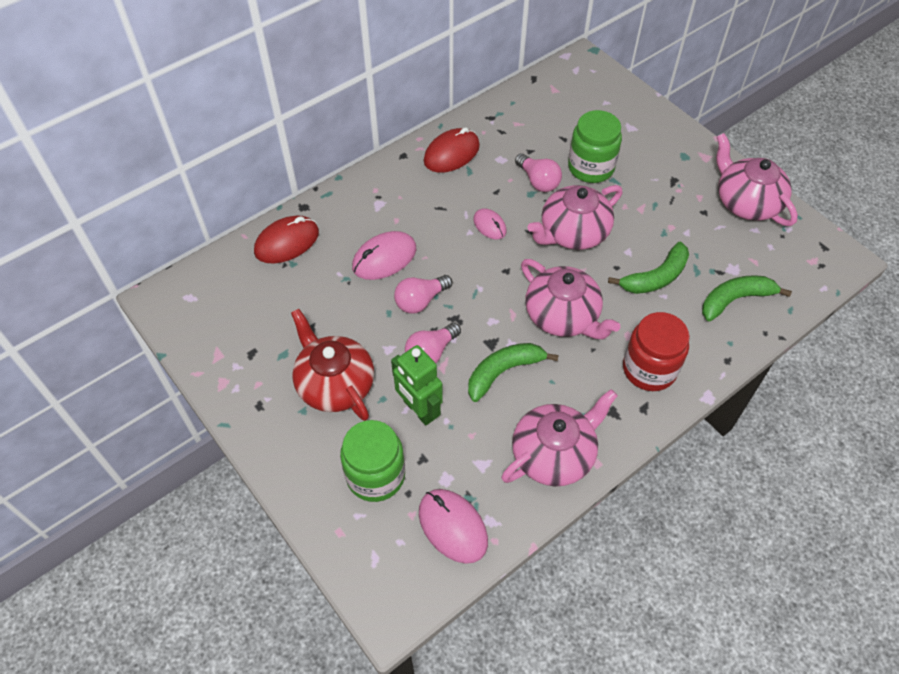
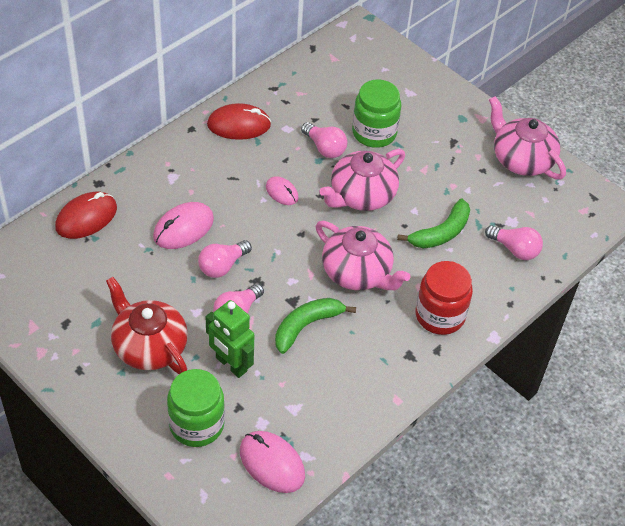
camera: 10 degrees left, 5 degrees down
(452, 153) = (239, 125): red mouse -> red mouse turned 45 degrees clockwise
(554, 454) = (358, 395): pink teapot -> none
(735, 300) = (514, 249): green banana -> pink light bulb

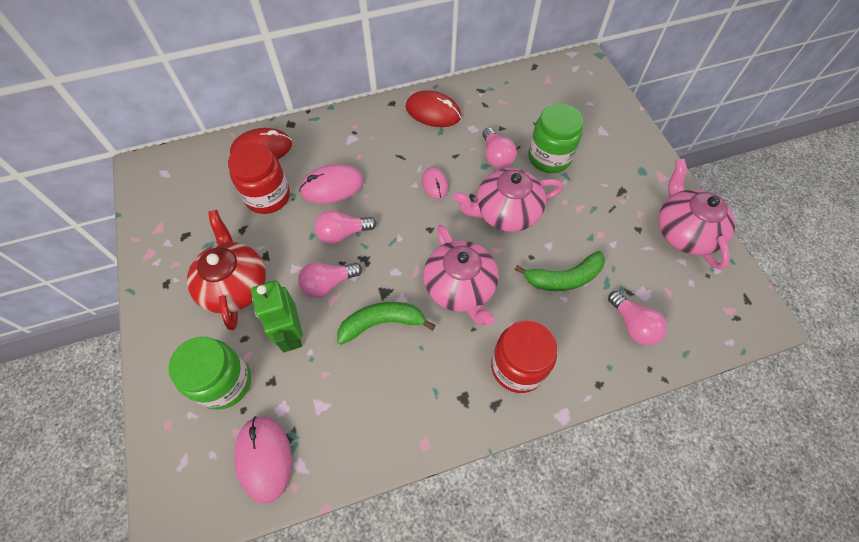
camera: 30 degrees right, 10 degrees up
(125, 259) = (268, 196): none -> red jar

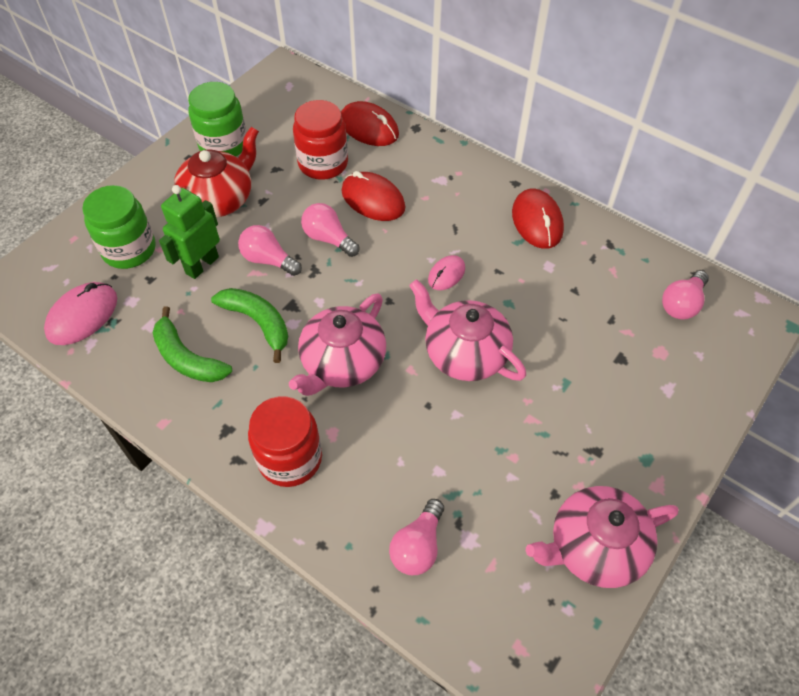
camera: 55 degrees right, 5 degrees down
(332, 186) = (373, 199): pink mouse -> red mouse
(496, 156) = (530, 306): pink light bulb -> pink light bulb (682, 304)
(549, 157) = (576, 355): green jar -> green jar (223, 145)
(564, 278) = (425, 449): green banana -> green banana (187, 358)
(684, 231) = (594, 547): pink teapot -> pink teapot turned 150 degrees counterclockwise

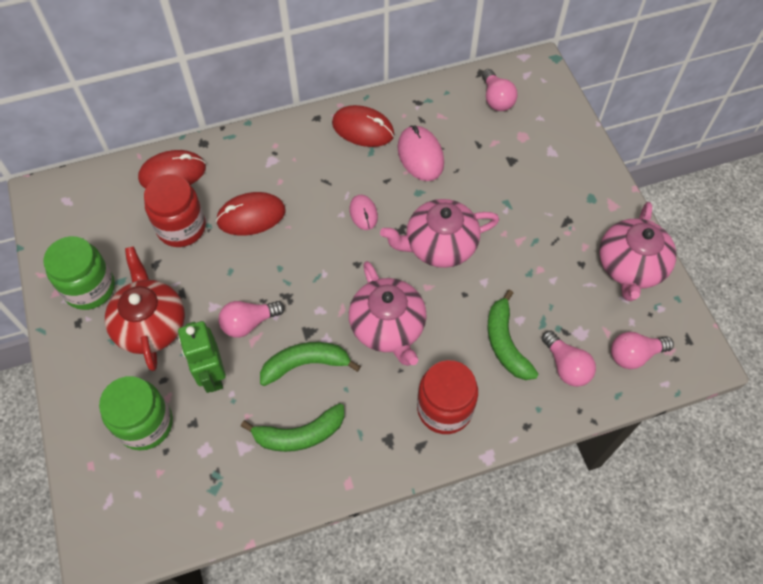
camera: 55 degrees left, 5 degrees up
(82, 316) = (189, 497): pink mouse -> pink mouse (420, 155)
(328, 238) = (264, 269): pink light bulb -> pink light bulb (634, 355)
(401, 473) = (505, 343): none -> green banana

